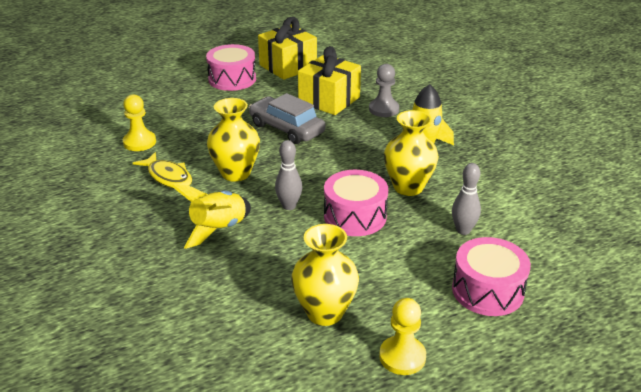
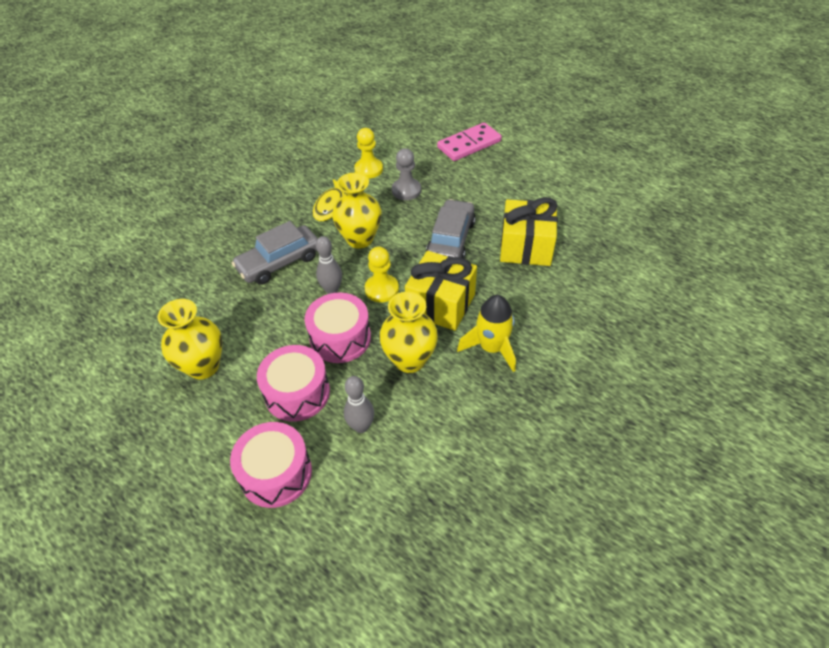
camera: 65 degrees right, 15 degrees up
(172, 84) = (469, 144): none -> pink domino
(218, 229) = (279, 262): yellow rocket -> grey car
(232, 79) = (508, 172): pink drum -> pink drum (297, 393)
(288, 66) = (565, 194): yellow gift -> yellow gift (440, 304)
(383, 109) = (541, 292): grey pawn -> grey pawn (406, 190)
(402, 357) = (167, 436): yellow pawn -> yellow pawn (381, 289)

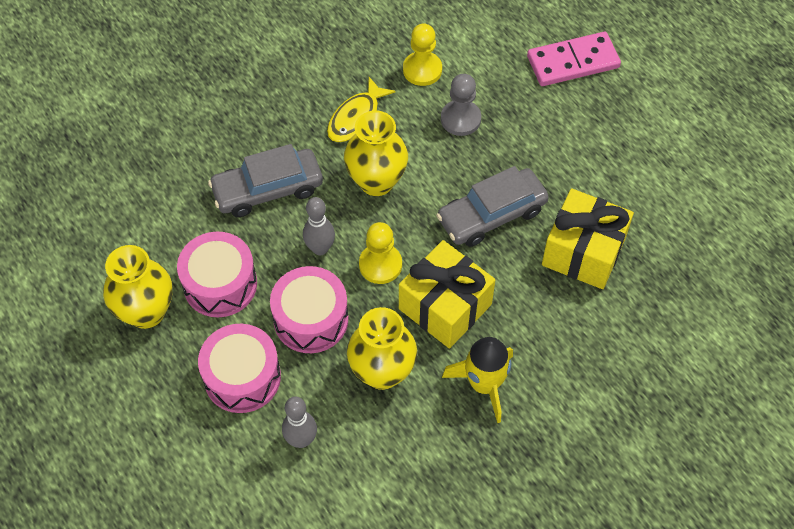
camera: 15 degrees right, 10 degrees up
(276, 473) = (195, 468): pink drum -> pink drum (220, 284)
(451, 240) = (491, 214): grey car -> grey car turned 150 degrees counterclockwise

